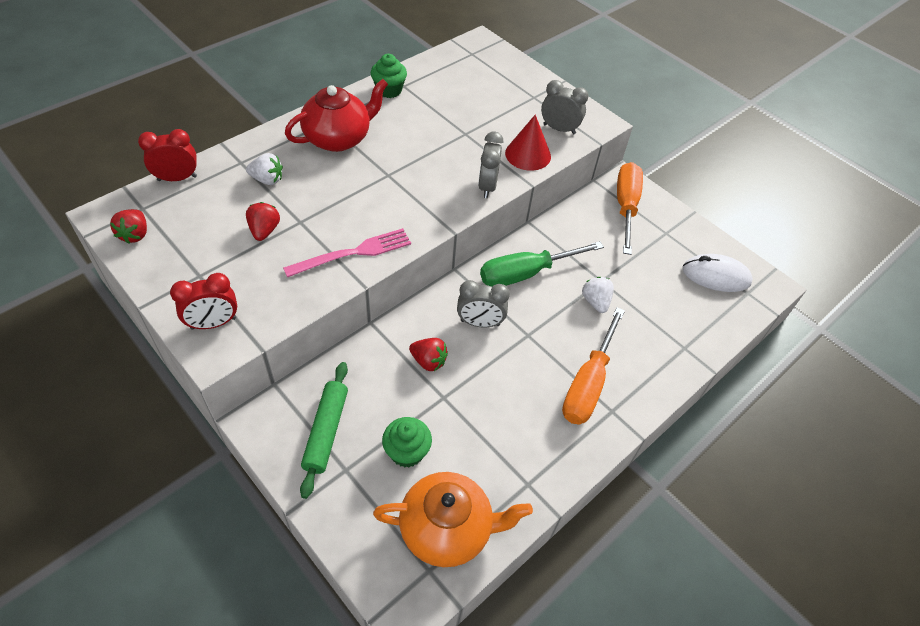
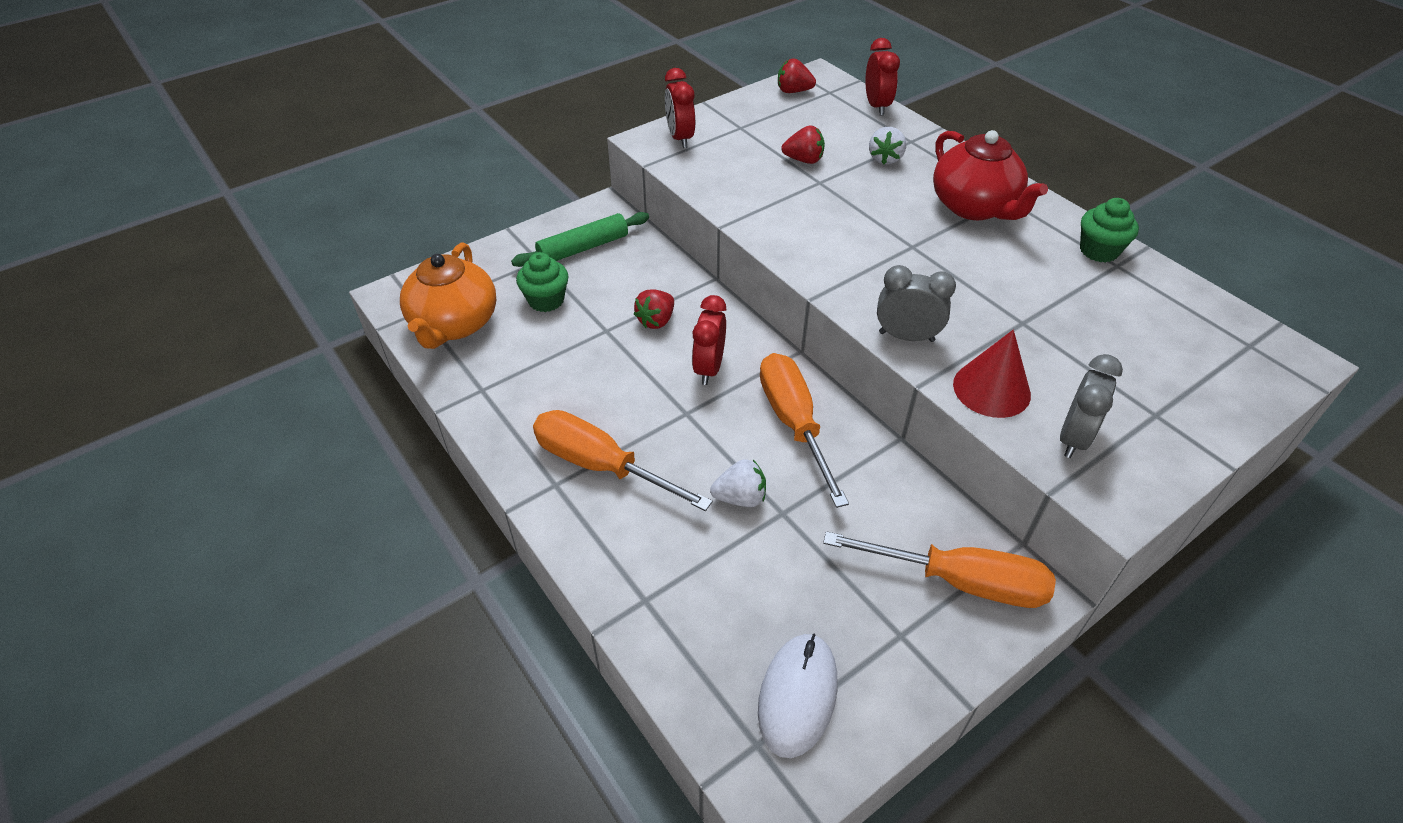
camera: 100 degrees right, 5 degrees down
(326, 431) = (583, 248): green rolling pin -> green rolling pin turned 45 degrees counterclockwise
(353, 253) = (772, 218): pink fork -> none
(480, 323) = (709, 368): grey clock -> red clock
(526, 273) = (794, 423): green screwdriver -> orange screwdriver

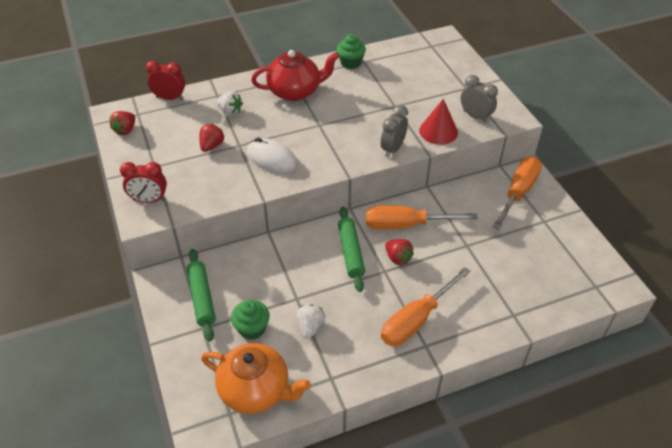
camera: 75 degrees left, 0 degrees up
(656, 321) = (298, 270): red strawberry -> red strawberry (398, 258)
(709, 368) = (351, 252): red clock -> green rolling pin
(740, 497) = (453, 260): white strawberry -> white strawberry (310, 327)
(797, 696) = (572, 266): white mouse -> white mouse (271, 159)

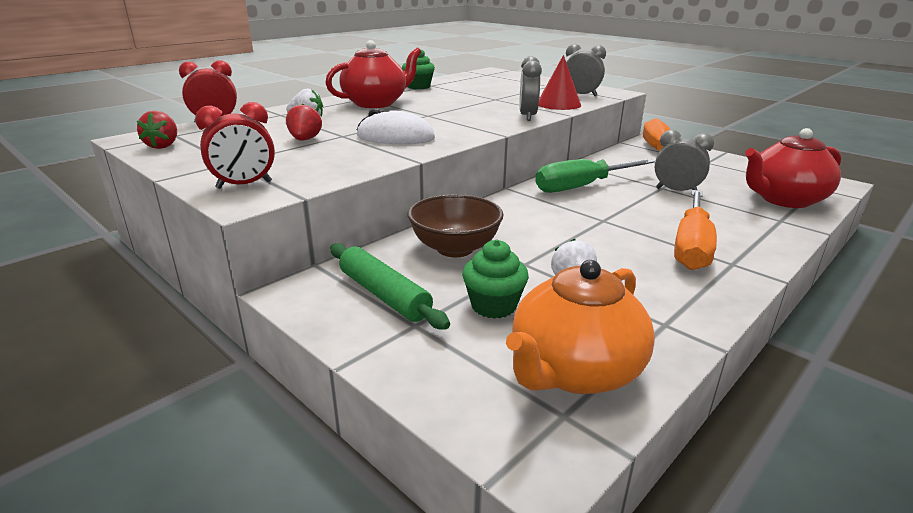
camera: 25 degrees left, 20 degrees down
(256, 390) = (574, 371): orange teapot -> orange teapot turned 135 degrees clockwise
(266, 269) = (455, 248): none -> brown bowl
(351, 252) = (546, 215): green rolling pin -> none
(398, 258) = (605, 208): red strawberry -> none
(406, 225) = (582, 187): orange screwdriver -> green screwdriver
(473, 253) = (676, 191): none -> grey clock
(547, 292) = (784, 200): none -> red teapot

